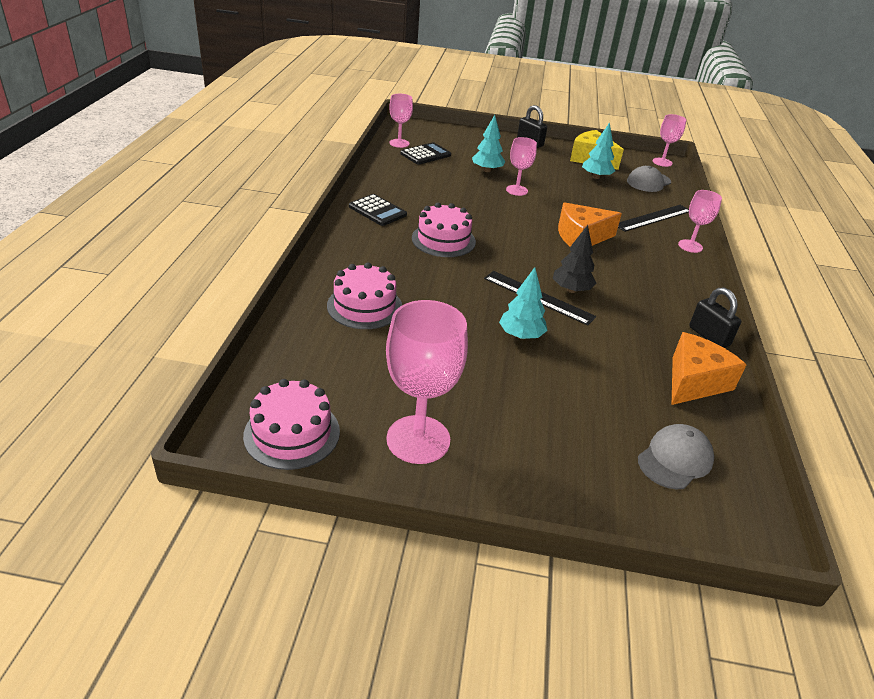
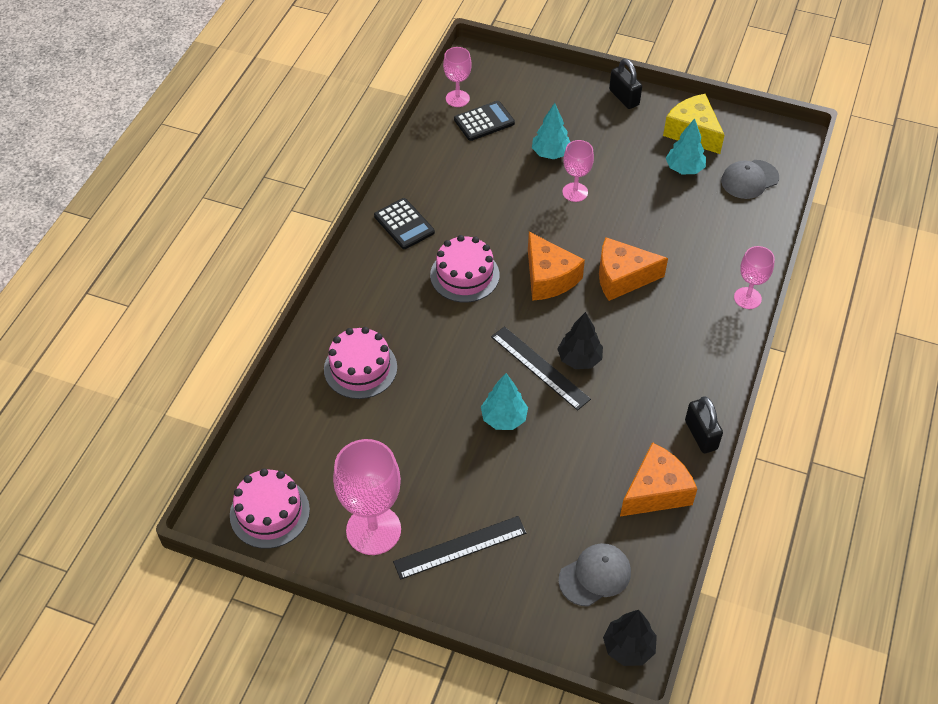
camera: 15 degrees right, 15 degrees up
(519, 239) = (549, 278): none -> orange cheese
(653, 218) = (724, 247): black ruler -> black ruler (460, 547)
(662, 162) = (786, 140): pink goblet -> none
(748, 525) = (628, 647): none -> black tree

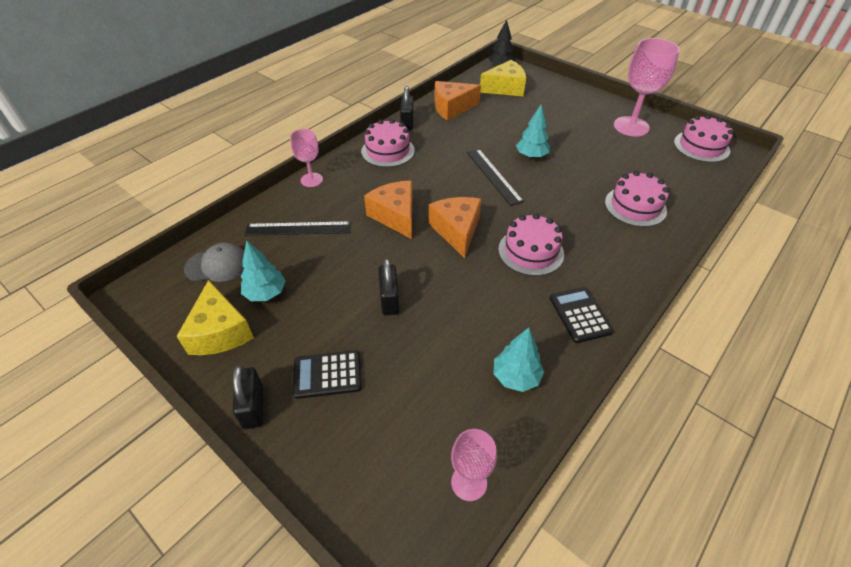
camera: 160 degrees left, 5 degrees down
(460, 547) = (578, 110): black ruler -> black ruler (298, 228)
(484, 121) = (447, 427): black calculator -> black calculator (327, 374)
(551, 153) = (389, 353): turquoise tree -> turquoise tree (516, 377)
(575, 192) = (389, 300): pink goblet -> black padlock
(579, 359) = (462, 174): black tree -> none
(595, 576) = (505, 88): grey cap -> yellow cheese
(622, 277) = (395, 216): orange cheese -> orange cheese turned 135 degrees counterclockwise
(692, 371) = (388, 151): none -> pink cake

